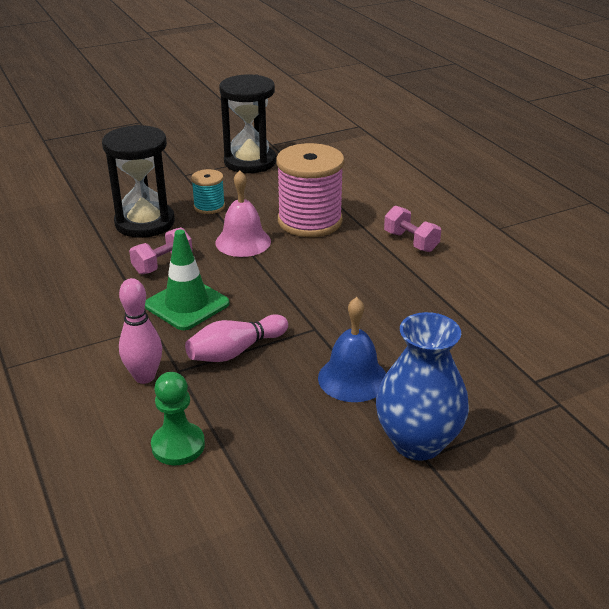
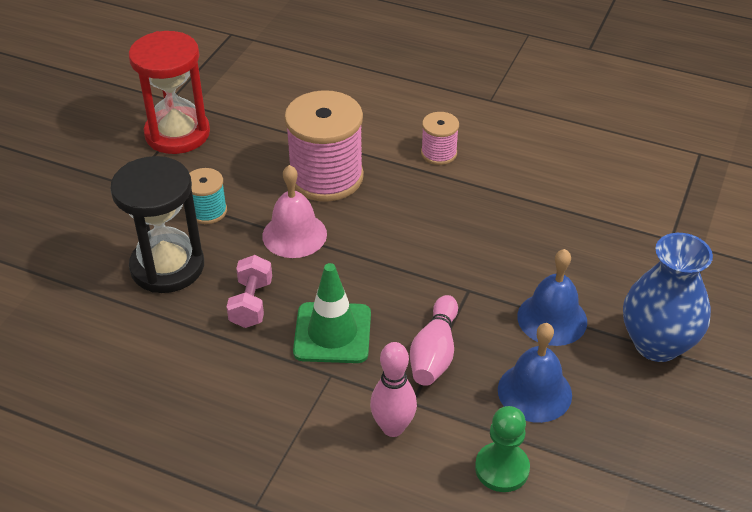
camera: 40 degrees left, 10 degrees up
(250, 162) = (177, 133): black hourglass -> red hourglass
(271, 415) = (534, 392): none -> blue bell
(411, 242) = (439, 153): pink dumbbell -> pink spool

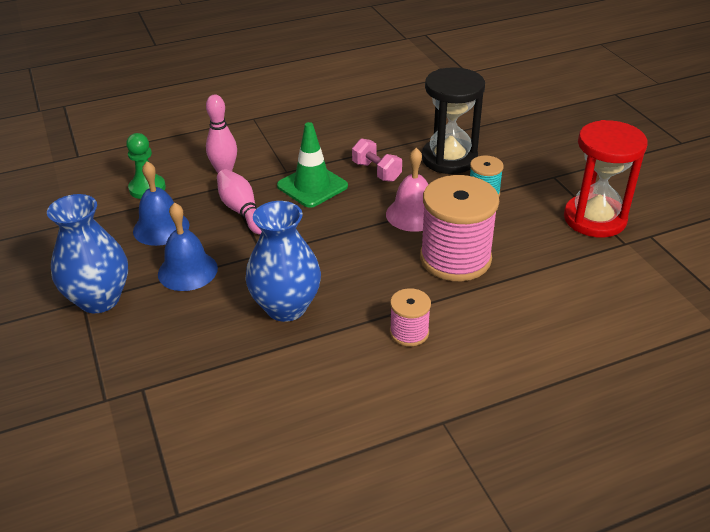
camera: 135 degrees right, 5 degrees down
(503, 228) = (286, 307): none -> blue vase

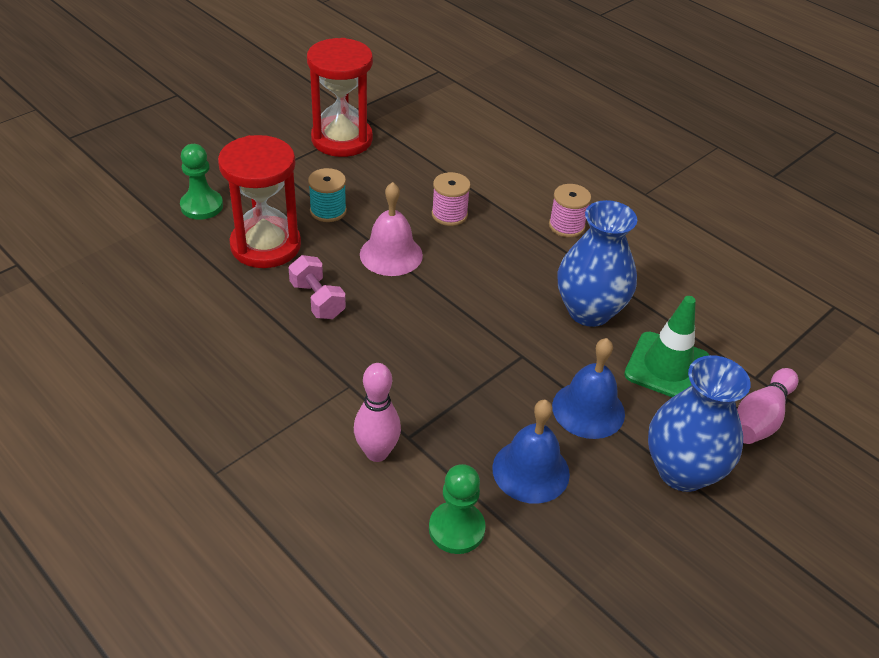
camera: 115 degrees left, 5 degrees up
(242, 211) = (456, 400): pink bowling pin -> pink bowling pin (760, 418)
(312, 186) = (373, 350): green traffic cone -> green traffic cone (667, 367)
(376, 172) = (317, 300): pink dumbbell -> pink dumbbell turned 60 degrees counterclockwise
(449, 159) = (265, 245): black hourglass -> red hourglass
(455, 258) = (449, 214): pink spool -> pink spool, size x0.50
(508, 138) = (202, 206): none -> green pawn

